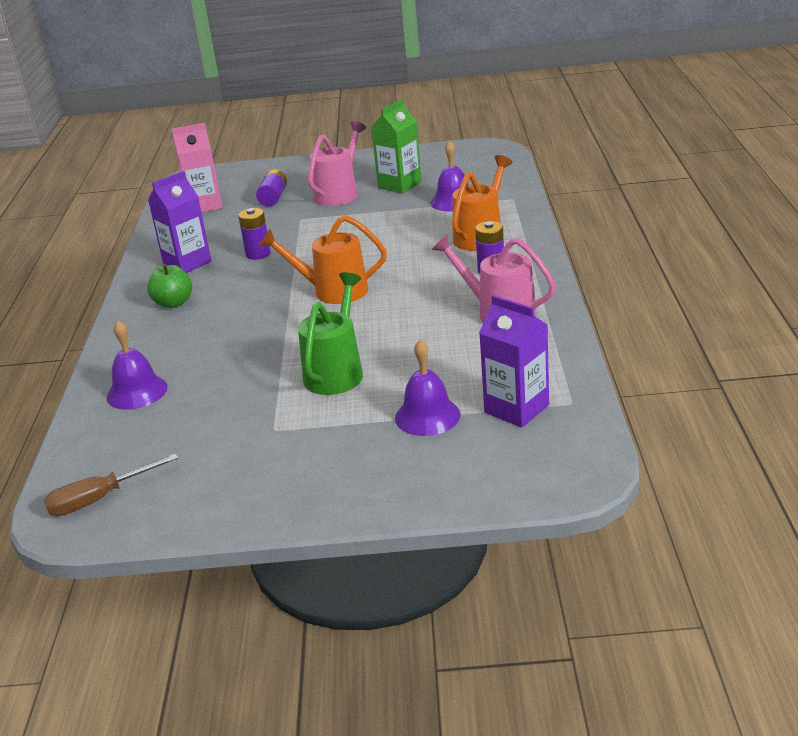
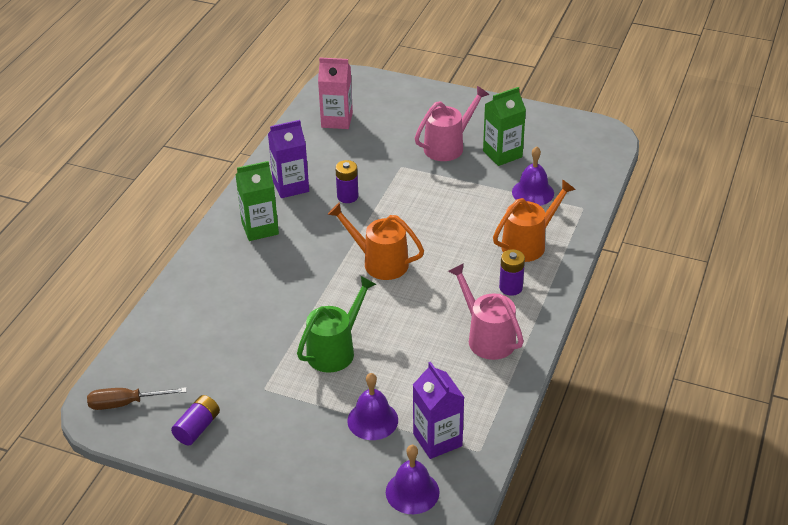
camera: 20 degrees right, 10 degrees up
(137, 392) = (193, 312): purple bell -> purple bell (412, 492)
(173, 303) = (260, 228): green apple -> green carton
(273, 198) = (394, 131): purple battery -> purple battery (197, 428)

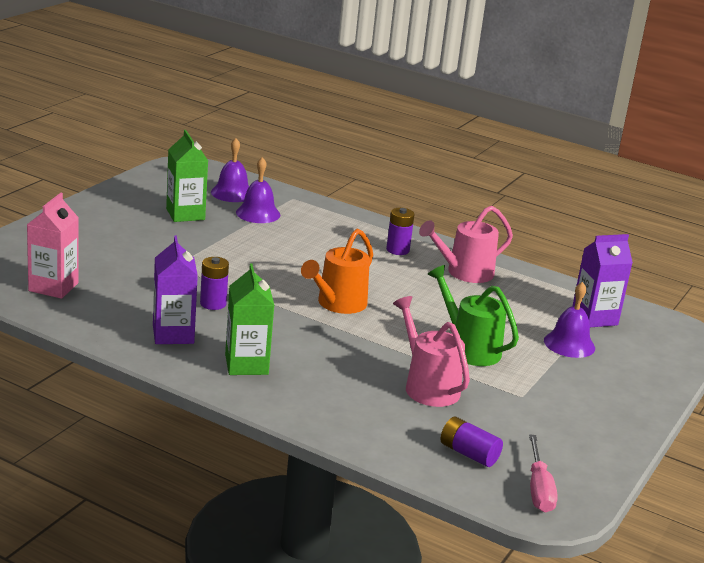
camera: 85 degrees left, 15 degrees down
(126, 403) = (539, 489): brown screwdriver -> pink screwdriver
(197, 428) = (578, 443): purple battery -> purple battery (468, 453)
(412, 492) = (657, 339): purple bell -> purple bell (232, 193)
(448, 146) = (153, 236): pink watering can -> pink watering can (427, 386)
(528, 244) = (336, 230): orange watering can -> none

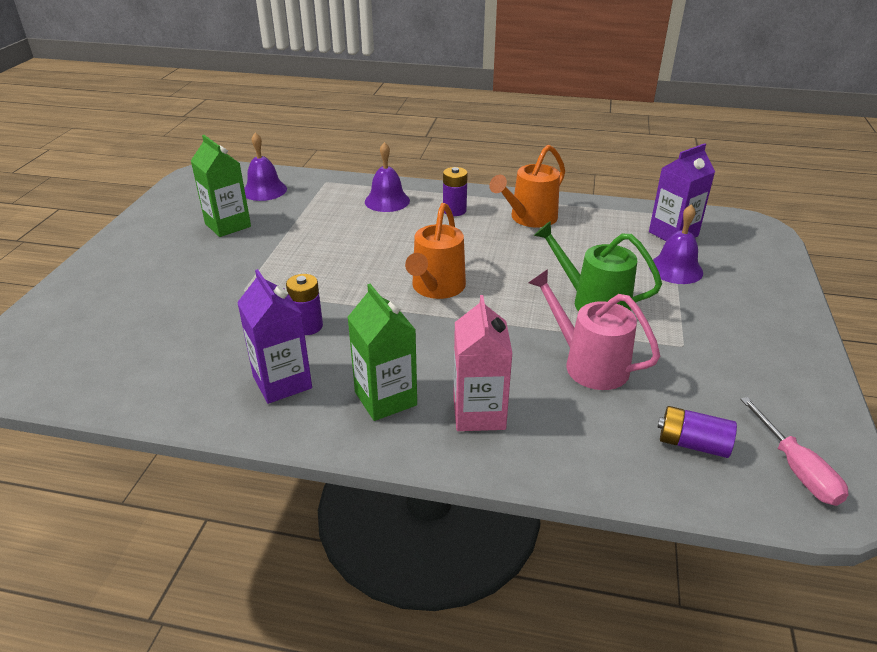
camera: 15 degrees left, 10 degrees up
(53, 287) = (113, 358): pink carton -> pink carton (479, 413)
(258, 213) = (301, 206): purple bell -> purple bell (387, 201)
(464, 273) = (529, 218): pink watering can -> orange watering can

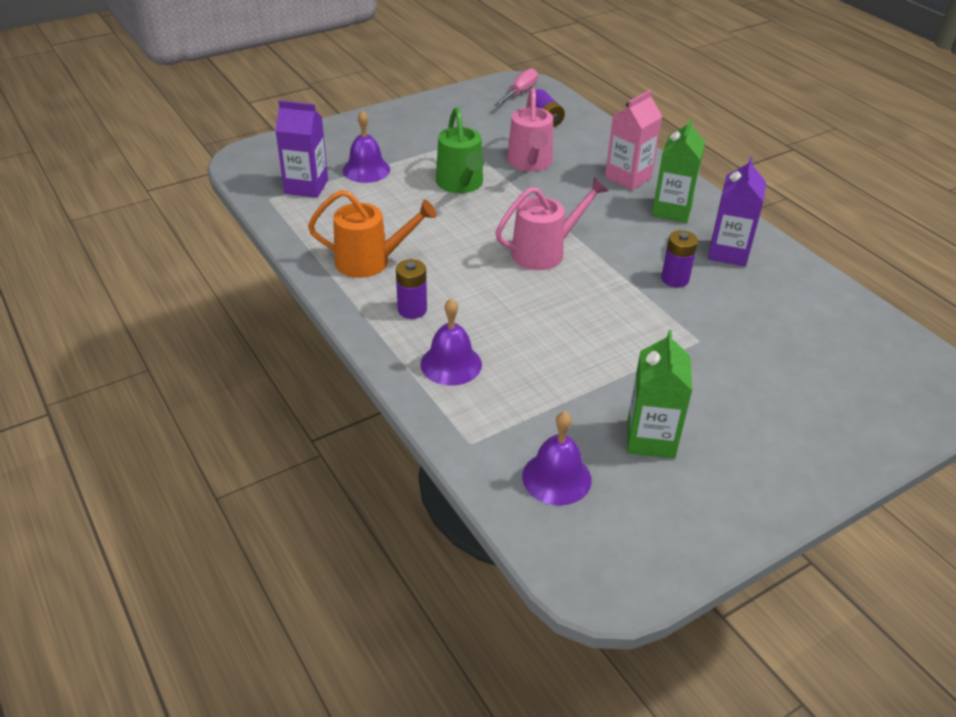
camera: 135 degrees left, 5 degrees up
(436, 288) = (545, 252): orange watering can -> pink watering can

